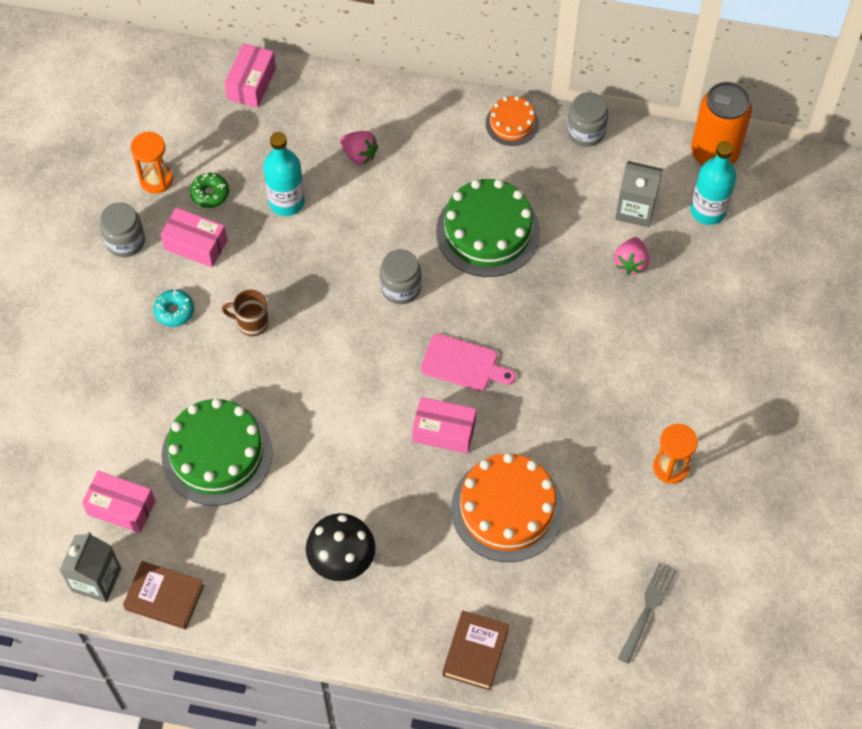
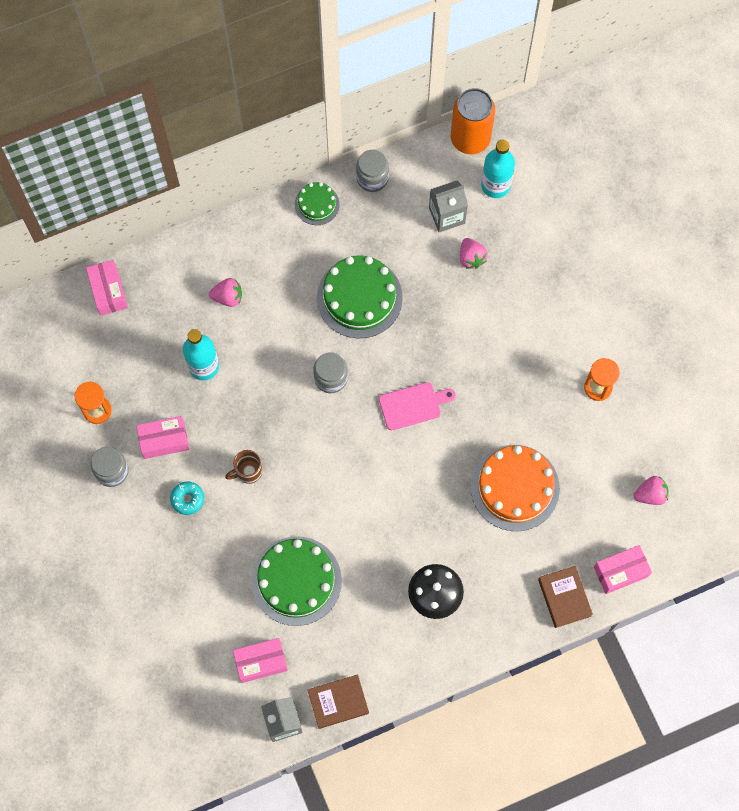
camera: 35 degrees left, 10 degrees up
(210, 194) = (144, 396): green donut -> none
(444, 431) = (435, 462): pink box -> pink box (620, 572)
(512, 123) = (317, 204): orange cake -> green cake
(648, 610) = (650, 494): grey fork -> pink strawberry

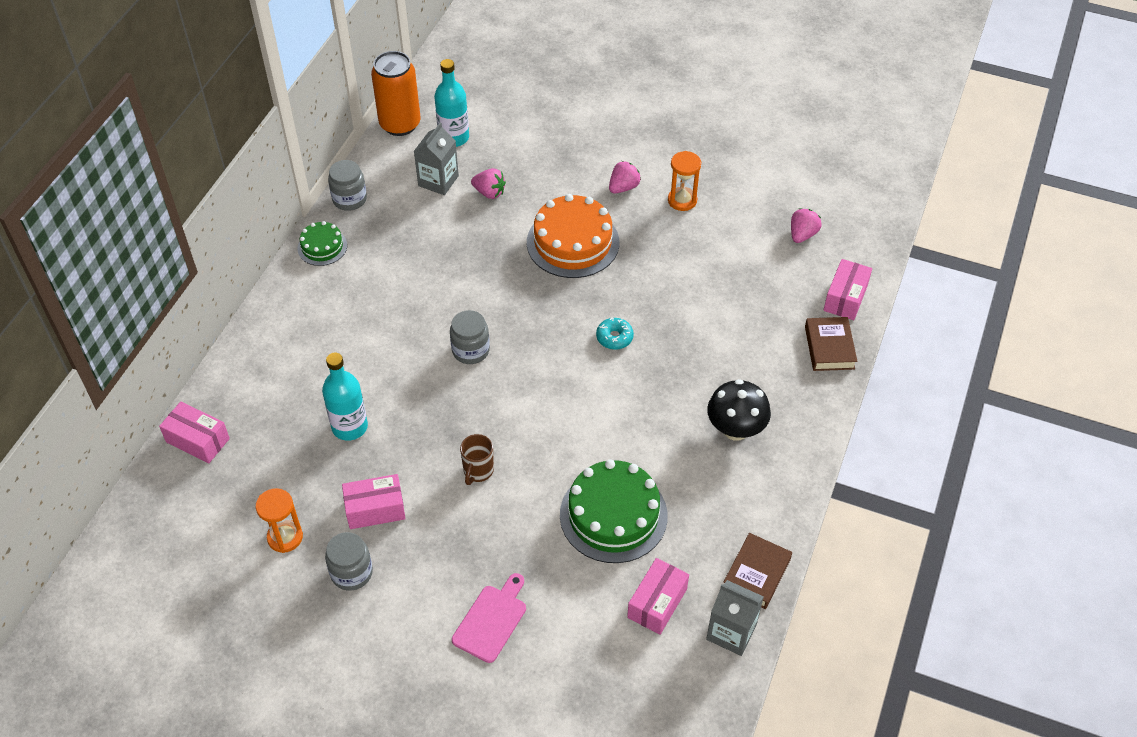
camera: 45 degrees left, 20 degrees down
(164, 441) = (375, 509): pink box -> pink box turned 45 degrees clockwise
(187, 499) = (447, 536): turquoise donut -> turquoise donut (614, 337)
(228, 297) = (315, 362): pink strawberry -> pink strawberry (623, 187)
(359, 297) = (430, 280): green cake -> none
(413, 405) = (559, 317): pink cutting board -> pink cutting board (491, 620)
(515, 487) = (703, 308): orange cake -> orange cake (573, 242)
(564, 598) = (829, 347): brown book -> brown book turned 60 degrees clockwise

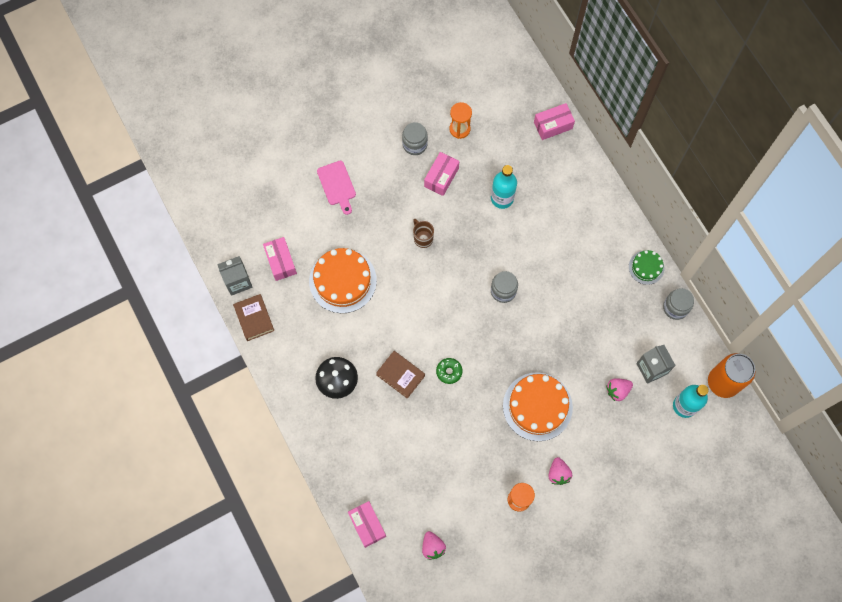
camera: 130 degrees right, 20 degrees up
(613, 515) = (342, 280): green cake -> orange cake
(614, 337) = (449, 371): turquoise donut -> green donut
(829, 347) = (343, 481): brown book -> brown book (400, 375)

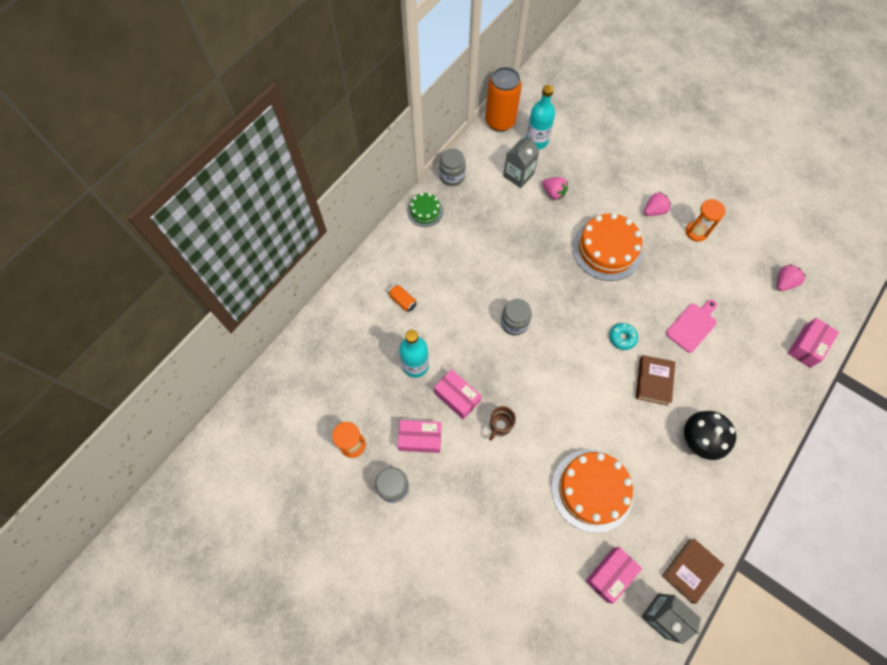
camera: 115 degrees left, 5 degrees down
(337, 185) = (485, 554): pink cutting board -> pink cutting board (692, 325)
(449, 371) = (622, 338): green donut -> turquoise donut
(553, 125) = (308, 349): pink box -> pink box (457, 397)
(564, 212) = (403, 301): none -> orange can

